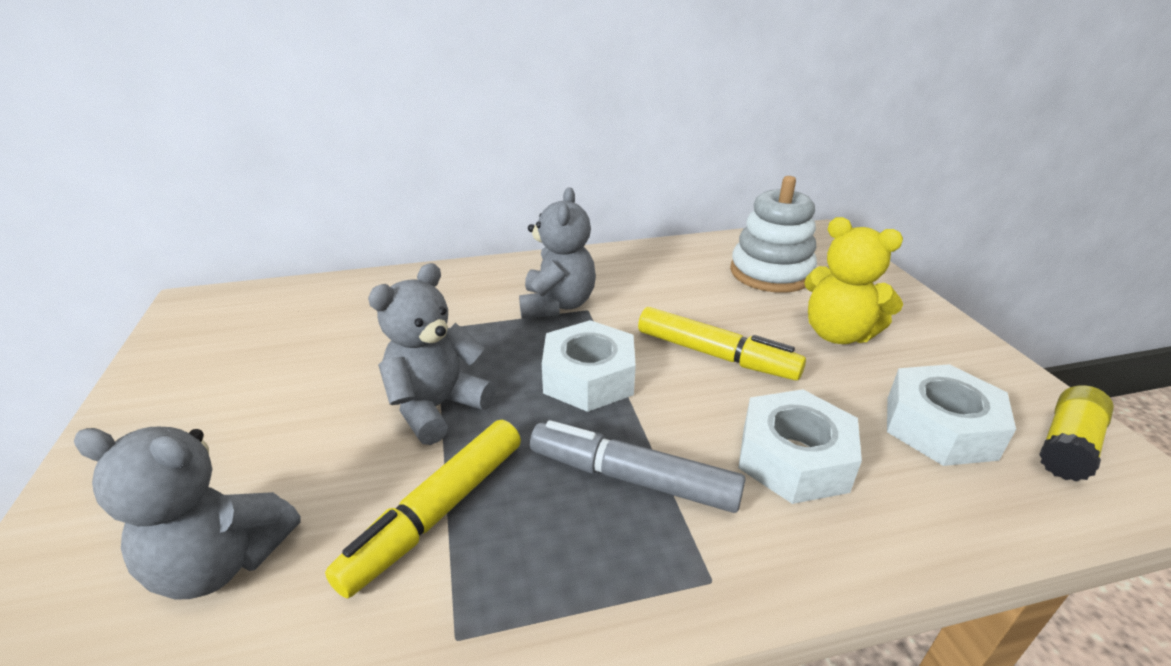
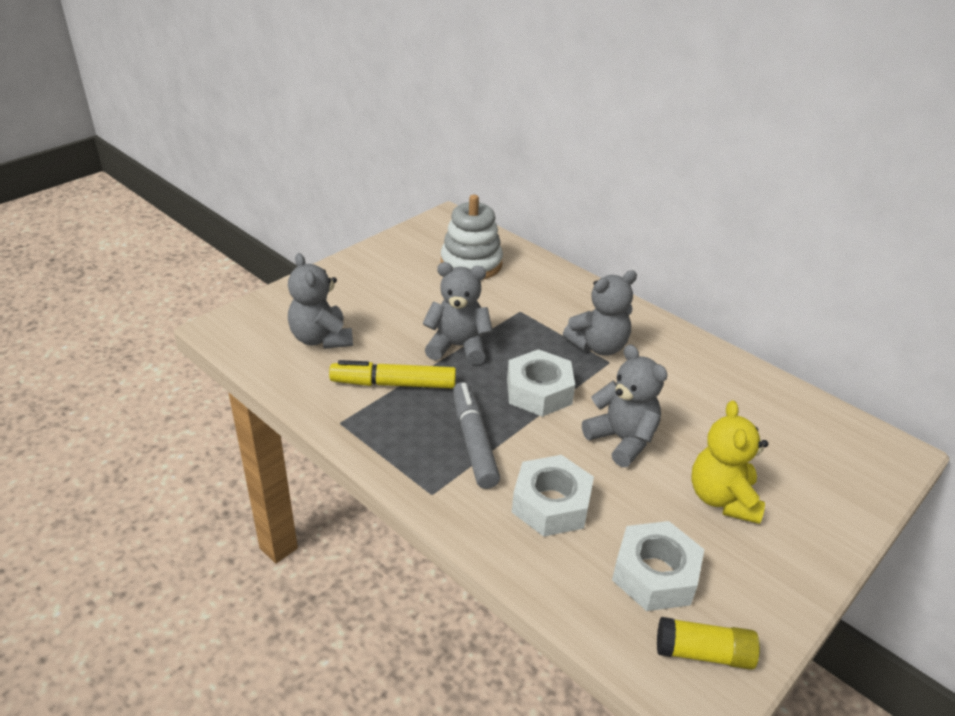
camera: 55 degrees right, 5 degrees up
(715, 355) = (622, 440): yellow marker -> grey teddy bear
(771, 273) = (776, 438): white stacking toy -> white stacking toy (471, 264)

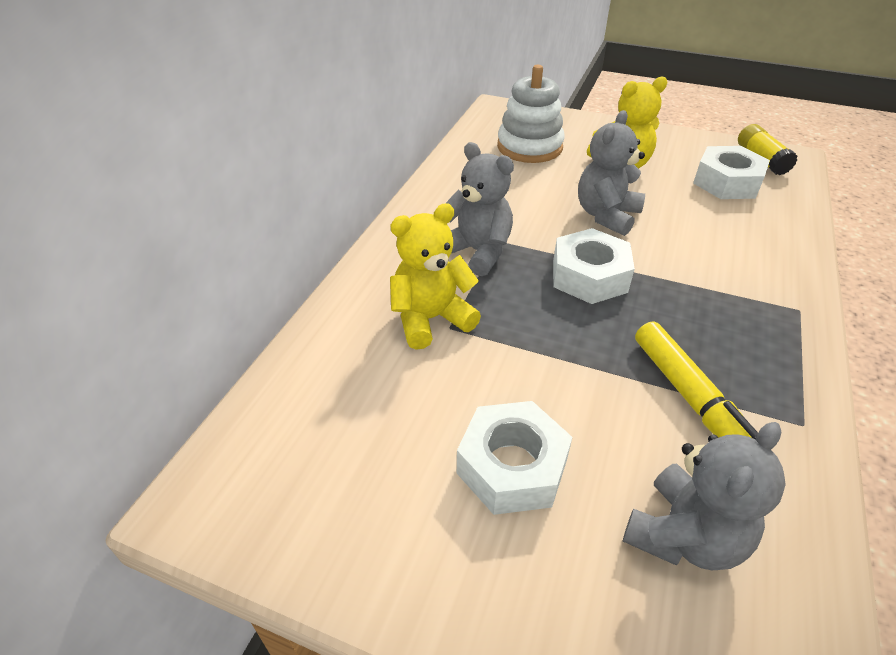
camera: 110 degrees left, 5 degrees up
(458, 347) = (569, 362): grey teddy bear -> none
(471, 264) = (354, 414): white stacking toy -> white stacking toy (529, 147)
(474, 441) = (706, 302): grey marker -> none
(532, 306) = (431, 319): none -> yellow teddy bear
(551, 504) = (723, 238): white nut -> white nut (512, 467)

